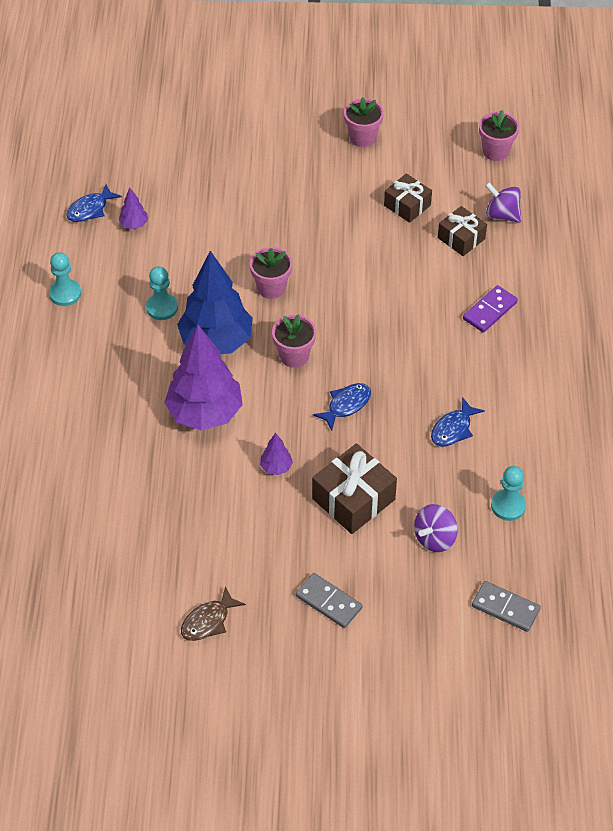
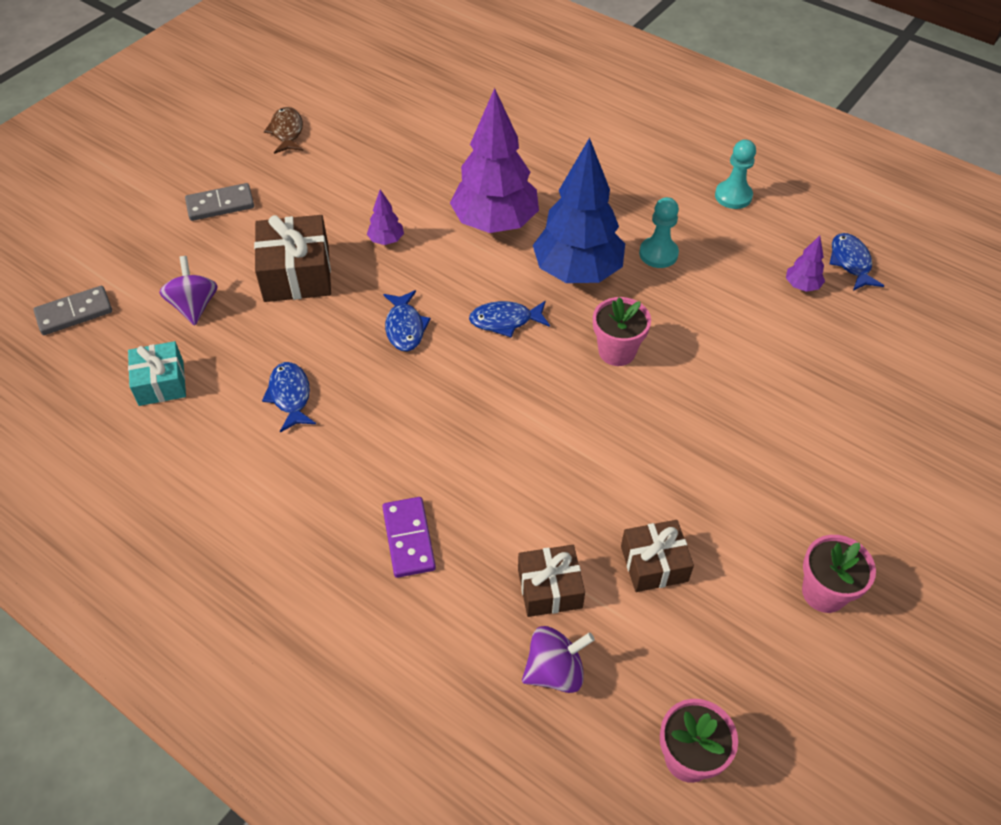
camera: 125 degrees right, 0 degrees up
(294, 356) = (505, 321): pink flower pot -> blue fish
(508, 506) = (161, 383): turquoise pawn -> turquoise gift

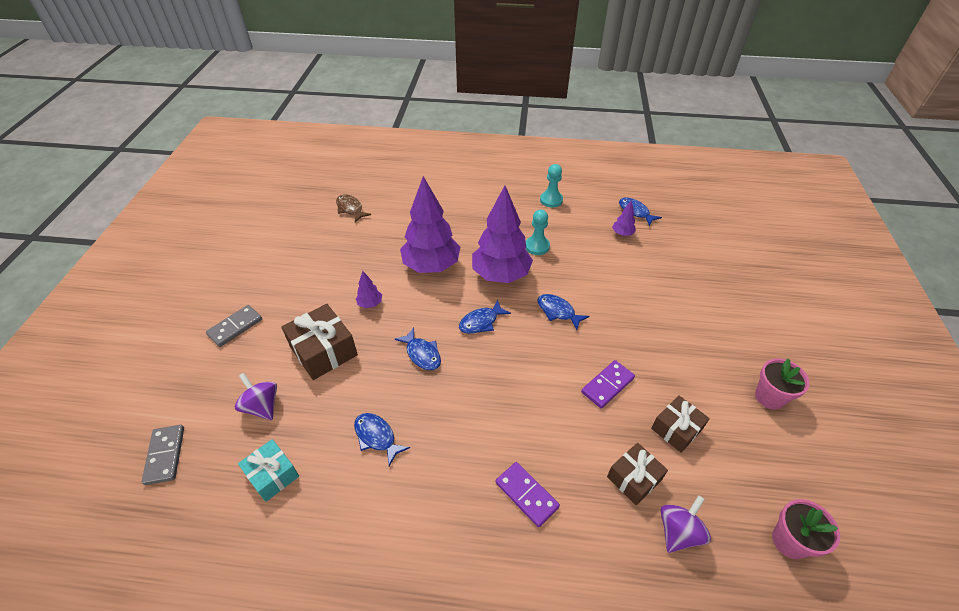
camera: 30 degrees left, 5 degrees down
(74, 313) = (165, 455): grey domino -> grey domino turned 45 degrees counterclockwise
(287, 132) = (253, 261): brown fish -> brown fish (350, 209)
(577, 272) = (501, 275): blue tree -> purple tree
(607, 470) = (607, 385): none -> purple domino
(617, 351) = (558, 311): pink flower pot -> blue fish

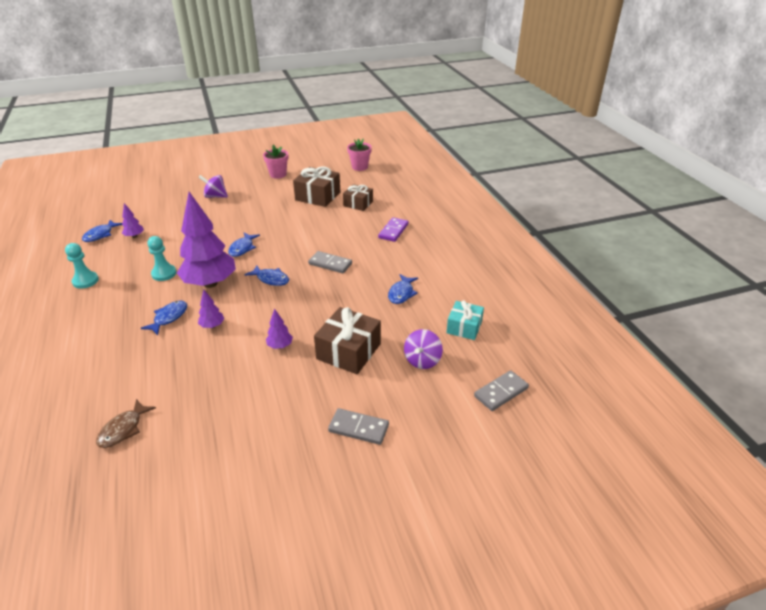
camera: 115 degrees left, 10 degrees down
(422, 354) = (319, 297): blue fish -> blue fish (169, 318)
(431, 266) = (212, 326): purple tree -> purple tree, size x0.42
(481, 384) = (330, 264): none -> grey domino
(607, 385) = (300, 219): purple domino -> none
(676, 429) = (318, 196): brown gift -> brown gift, size x1.55
(678, 532) = (377, 190): purple spinning top -> purple spinning top (215, 196)

